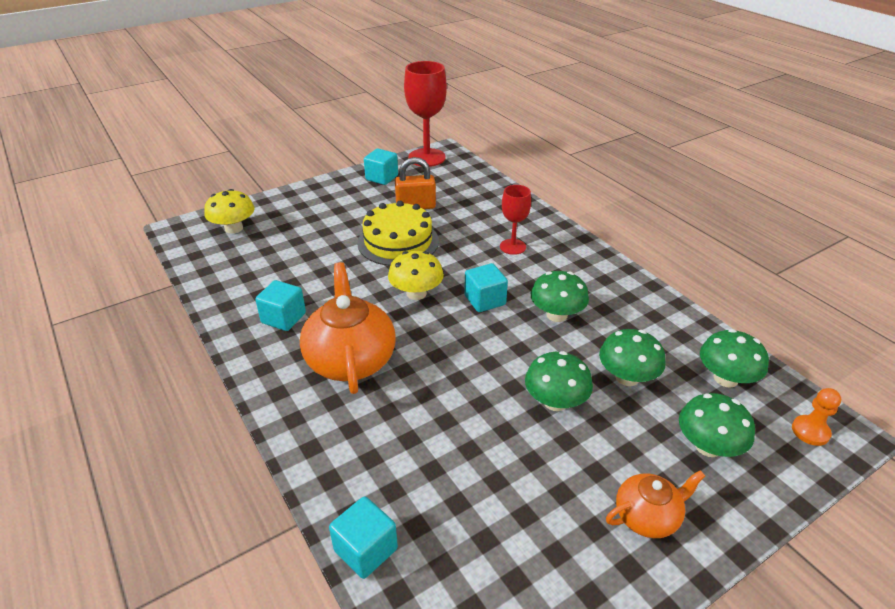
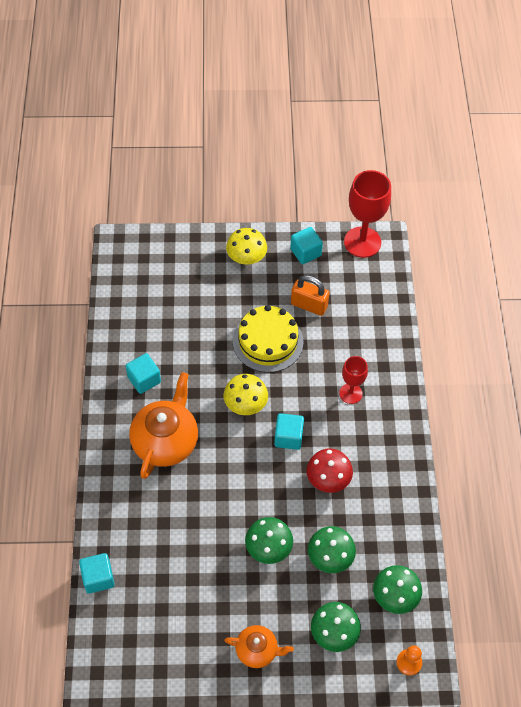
camera: 30 degrees right, 20 degrees up
(234, 228) = (157, 261): yellow mushroom -> yellow mushroom (246, 257)
(556, 315) = (328, 479): green mushroom -> red mushroom

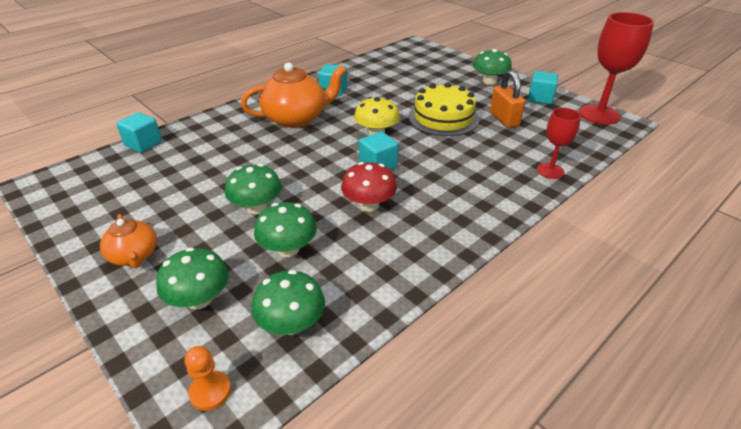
camera: 50 degrees right, 20 degrees down
(246, 257) = (489, 81): yellow mushroom -> green mushroom
(350, 393) = (468, 174): red goblet -> red goblet (550, 171)

